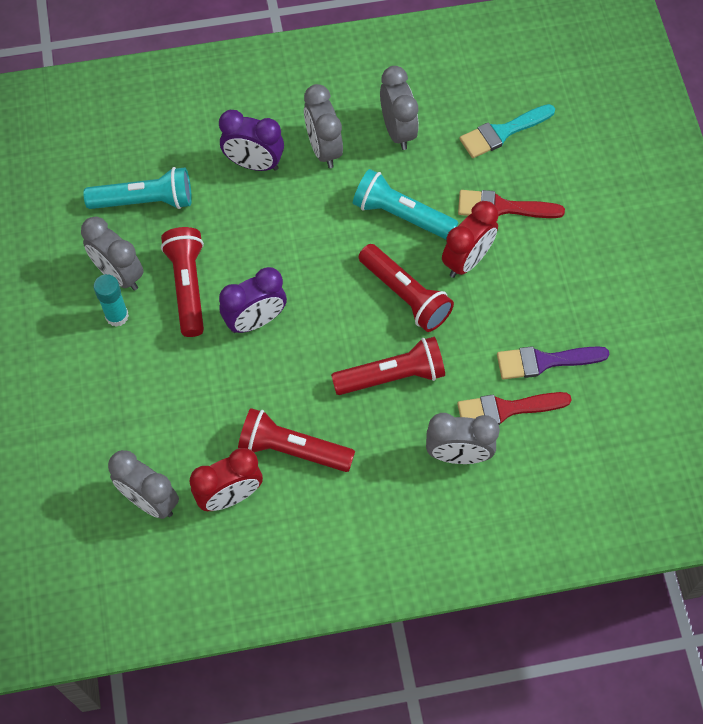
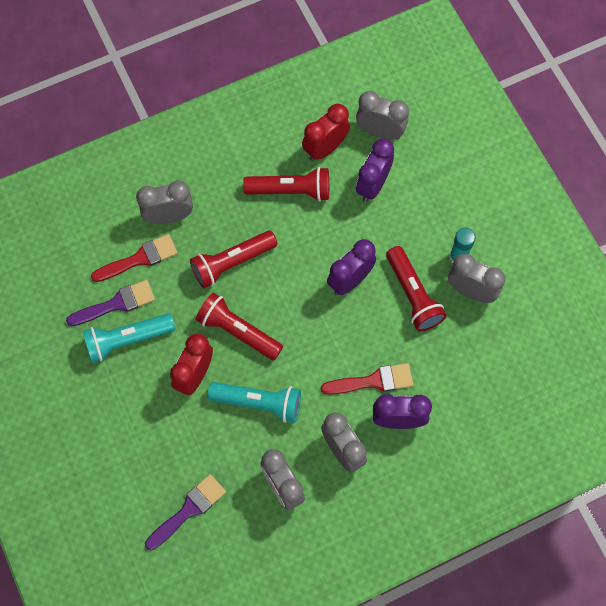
camera: 165 degrees right, 5 degrees up
(145, 201) = (476, 360): turquoise flashlight -> turquoise flashlight (127, 340)
(186, 430) = (373, 185): none -> purple clock
(502, 132) = (188, 510): turquoise brush -> purple brush
(502, 207) = (174, 432): red brush -> red brush (373, 381)

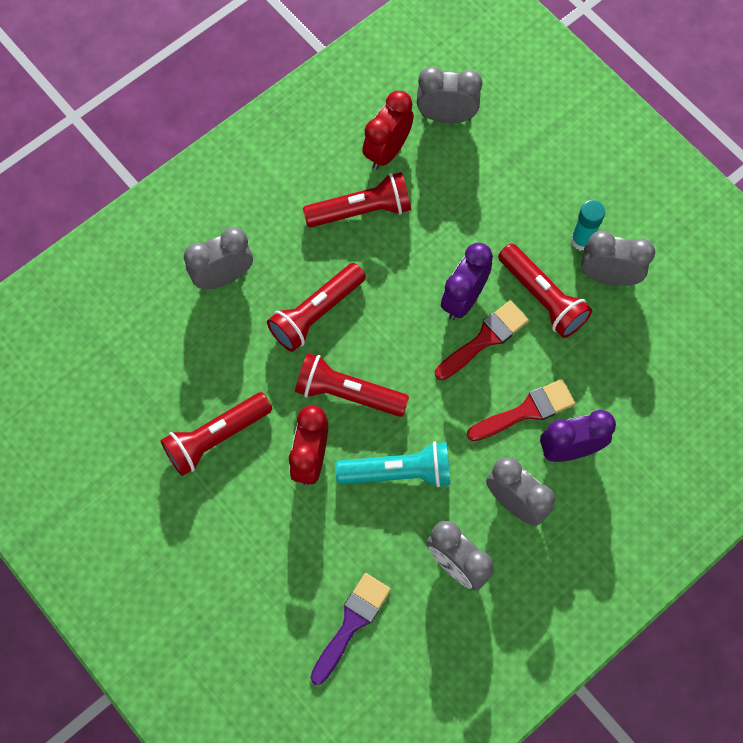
camera: 15 degrees left, 0 degrees up
(116, 304) = (190, 397): purple brush -> none
(127, 340) = (216, 437): turquoise flashlight -> red flashlight
(139, 258) = (202, 336): red brush -> red brush (485, 339)
(373, 185) = (456, 181): purple clock -> none

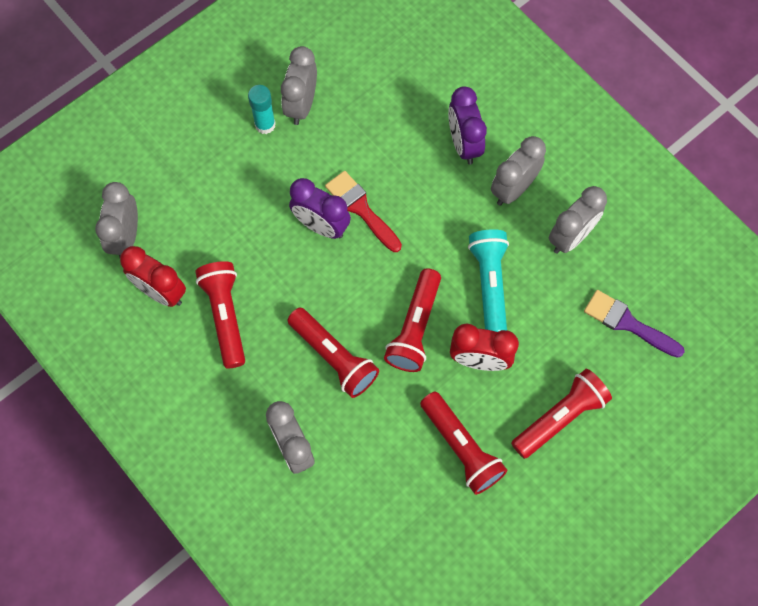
camera: 90 degrees left, 0 degrees up
(526, 411) = (429, 177): red brush -> none
(542, 297) = (321, 160): red flashlight -> red flashlight (560, 417)

